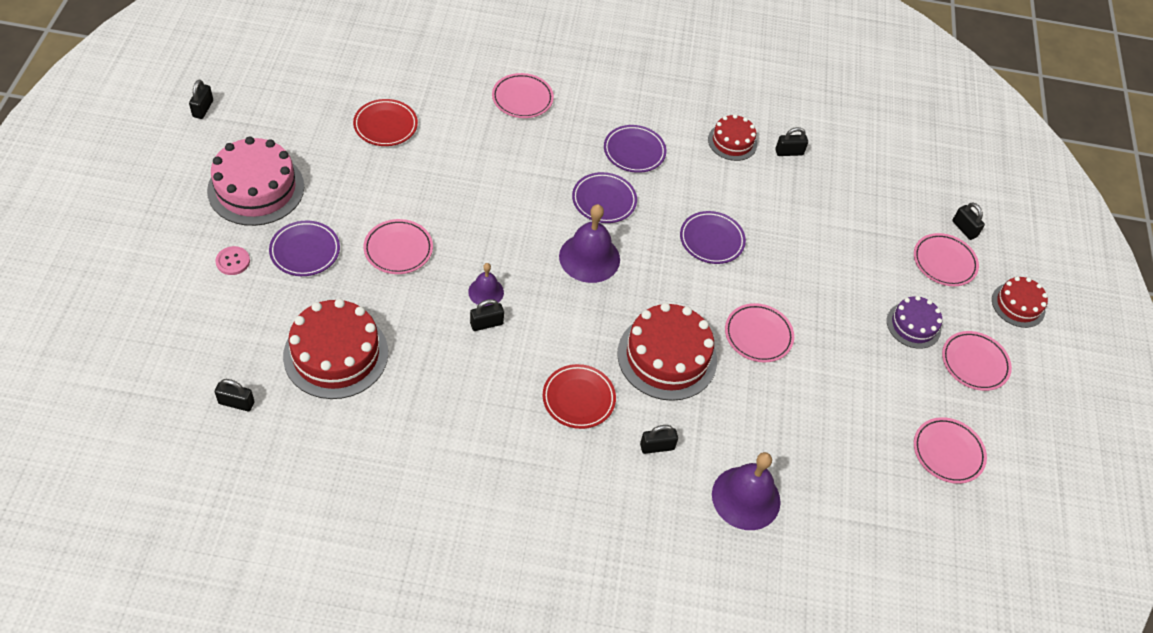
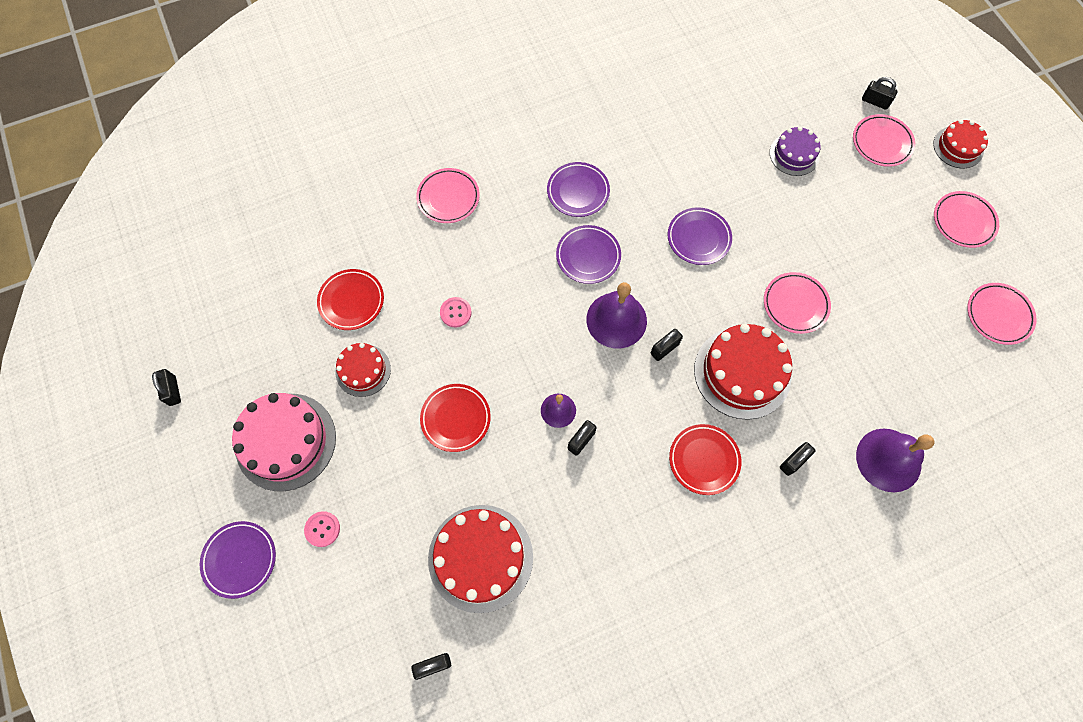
camera: 25 degrees left, 15 degrees up
(305, 251) = (377, 475): purple plate -> purple plate (240, 559)
(398, 249) = (456, 419): pink plate -> red plate
(460, 178) = (455, 312): none -> pink button
(732, 142) = (648, 131): red cake -> red cake (363, 370)
(789, 152) = (698, 113): black padlock -> black padlock (664, 349)
(913, 325) = (899, 216): purple cake -> purple cake (794, 154)

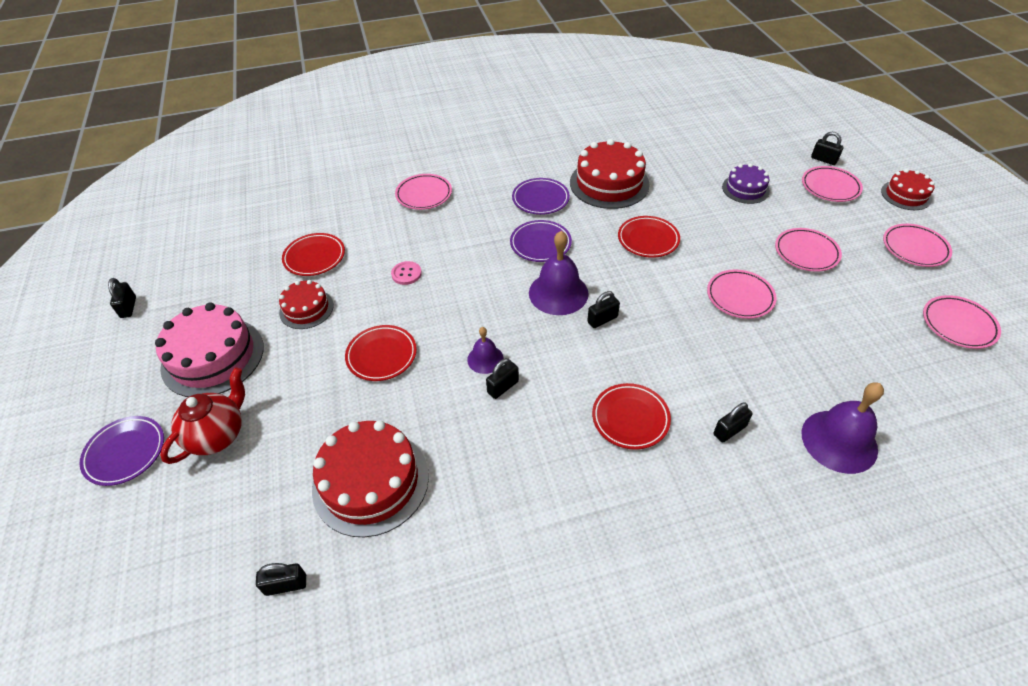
camera: 10 degrees right, 20 degrees down
(322, 529) = (218, 435): pink button -> red teapot
(698, 238) = (648, 240): purple plate -> red plate
(742, 372) = (680, 346): red cake -> red cake (609, 183)
(858, 239) = (806, 252): none -> pink plate

